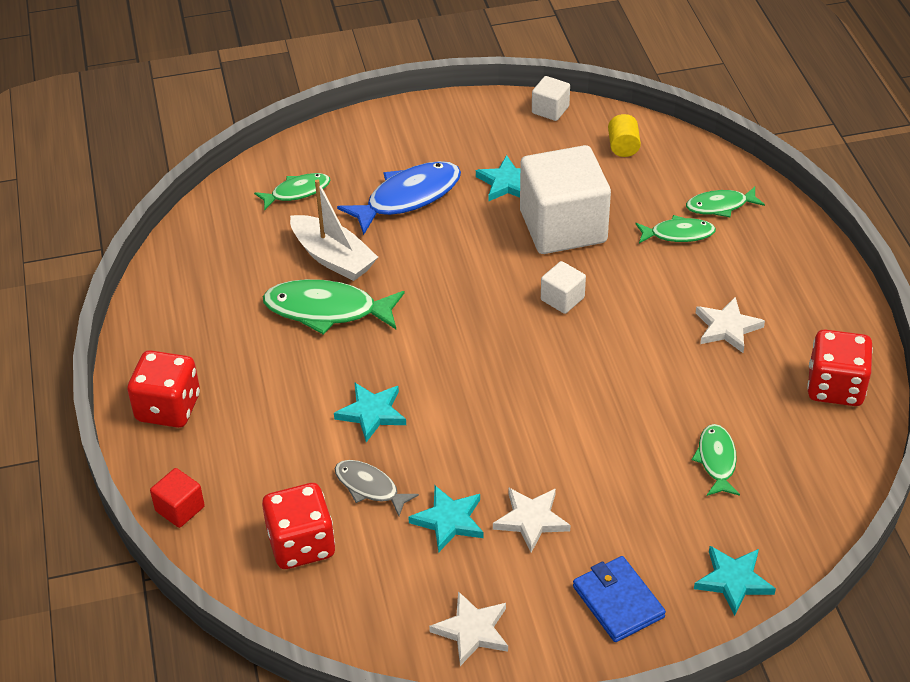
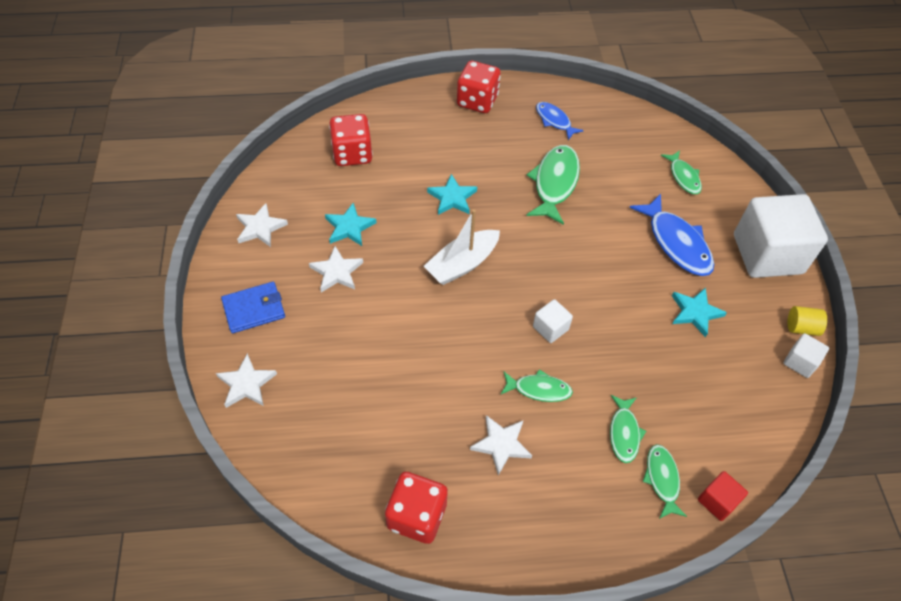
camera: 95 degrees right, 10 degrees up
(180, 509) = (395, 103): red cube -> red cube (717, 501)
(204, 318) = (554, 121): none -> blue fish
(333, 258) = (609, 191): white boat -> white boat (462, 264)
(370, 487) = (388, 190): grey fish -> none
(563, 227) = (637, 344): white cube -> white cube (767, 254)
(623, 147) = (748, 413): yellow cylinder -> yellow cylinder (801, 327)
(716, 460) = (359, 400): green fish -> green fish (539, 389)
(733, 581) = (246, 384): turquoise star -> white star

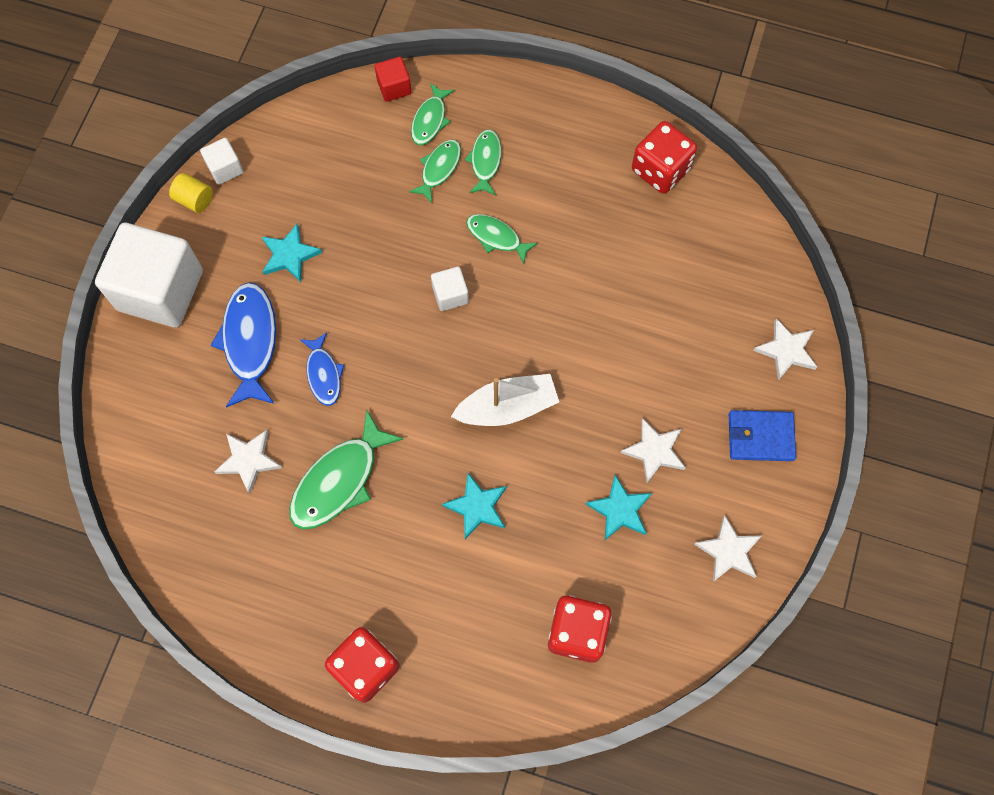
camera: 155 degrees left, 15 degrees up
(501, 444) = (558, 200): white star -> white star (248, 460)
(554, 121) = (279, 586): blue fish -> blue fish (323, 374)
(683, 177) = (175, 428): green fish -> green fish (485, 161)

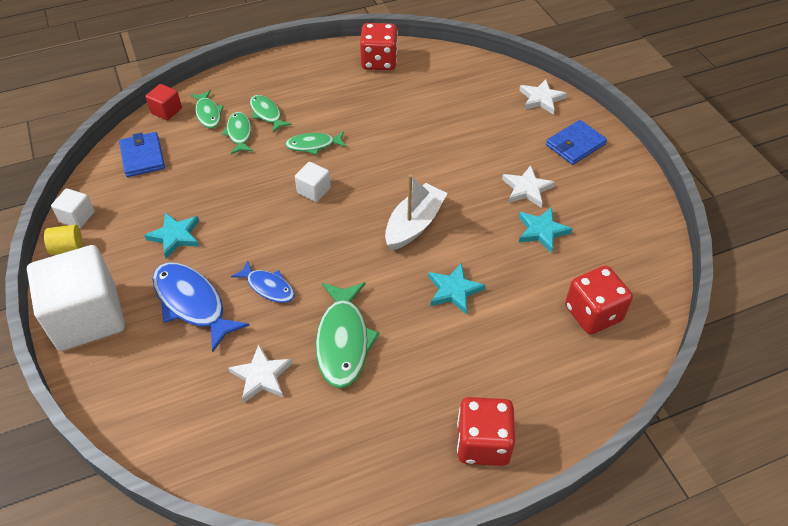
camera: 40 degrees left, 20 degrees down
(330, 134) = (142, 156): none -> blue wallet
(728, 551) = (625, 209): white star -> none

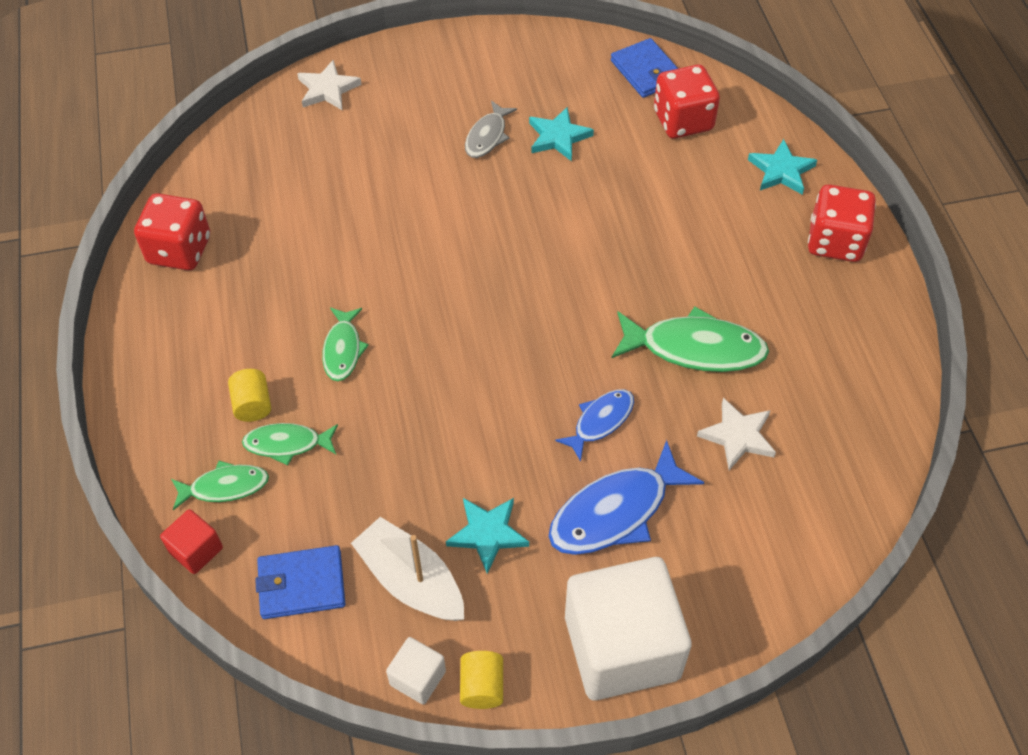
camera: 80 degrees left, 5 degrees up
(267, 114) = (253, 405): green fish -> yellow cylinder
(314, 190) = (436, 357): white cube -> none
(414, 224) = (523, 255): white boat -> white boat (411, 580)
(454, 290) = (634, 232): turquoise star -> turquoise star (781, 171)
(527, 189) = (487, 136): white star -> grey fish
(575, 145) = (423, 76): blue wallet -> blue wallet (646, 71)

